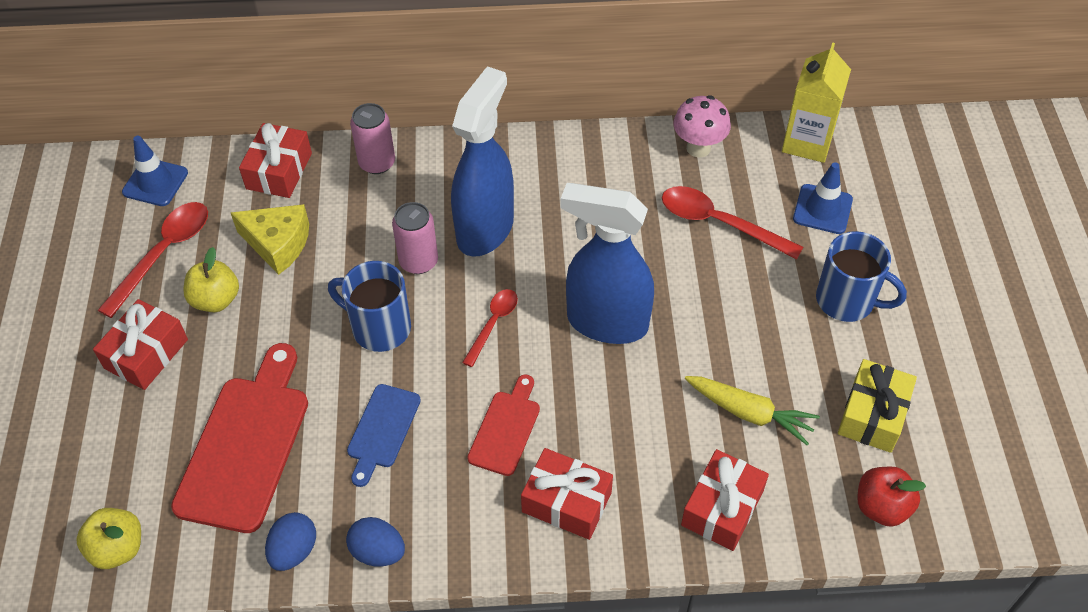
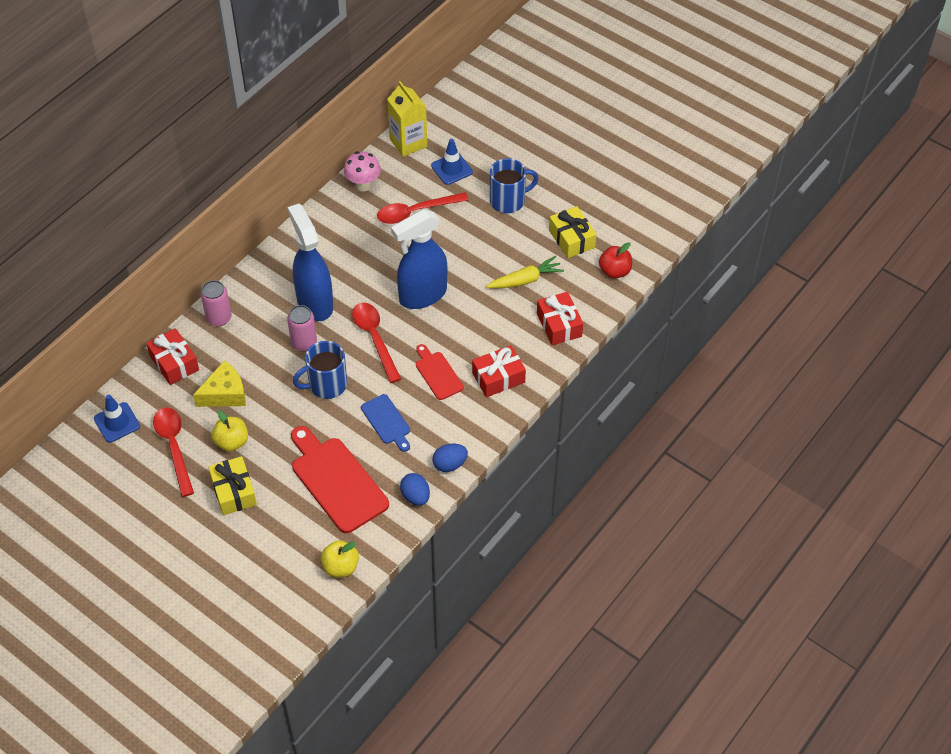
camera: 50 degrees left, 0 degrees up
(146, 354) = (234, 491): red gift -> yellow gift
(493, 324) = (375, 339): red spoon -> red spoon, size x1.64

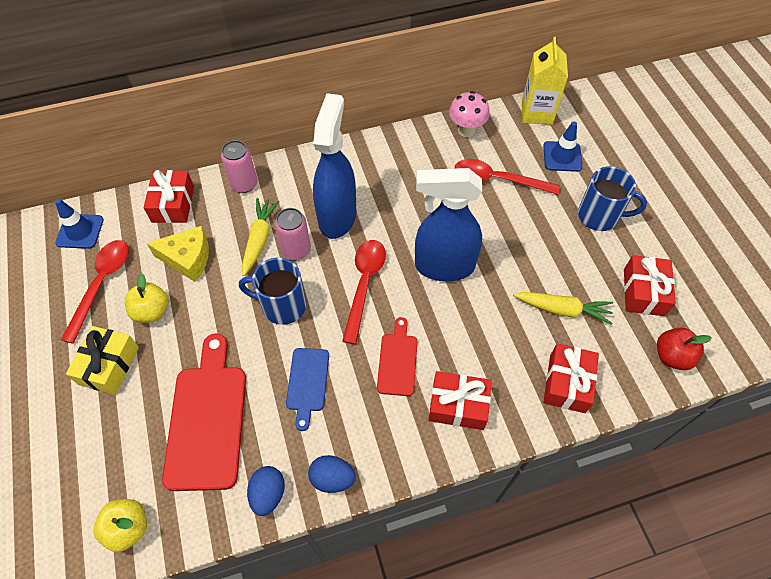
camera: 35 degrees right, 5 degrees up
(268, 350) = (259, 239): none -> yellow carrot
(571, 239) = (643, 292): yellow gift -> red gift

